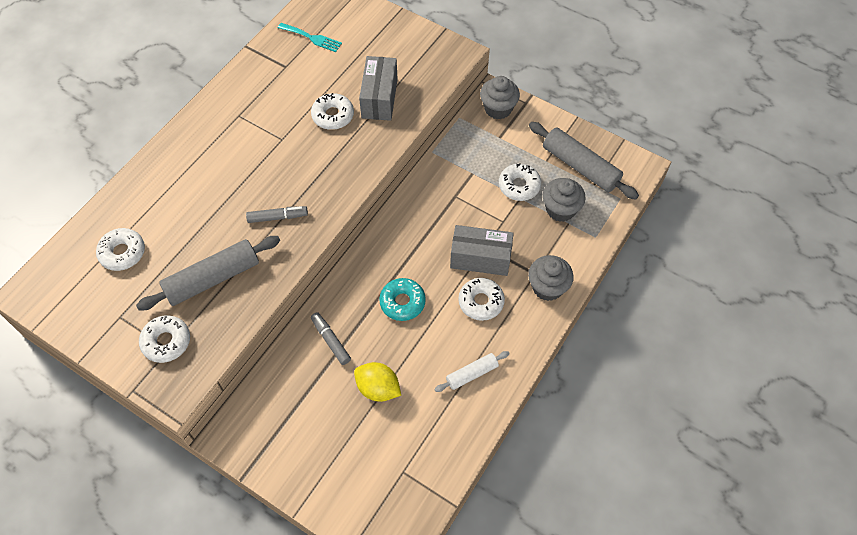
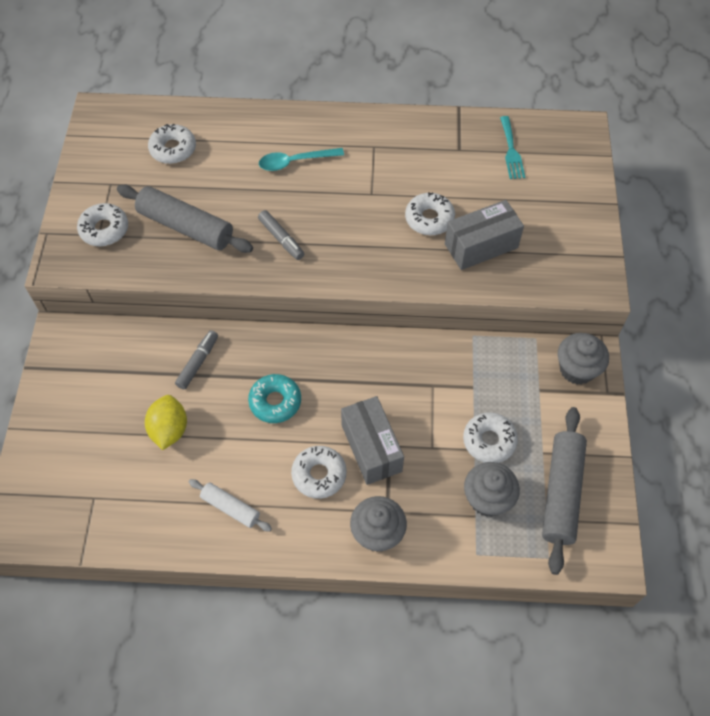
camera: 60 degrees right, 0 degrees up
(210, 173) = (295, 162): none -> turquoise spoon

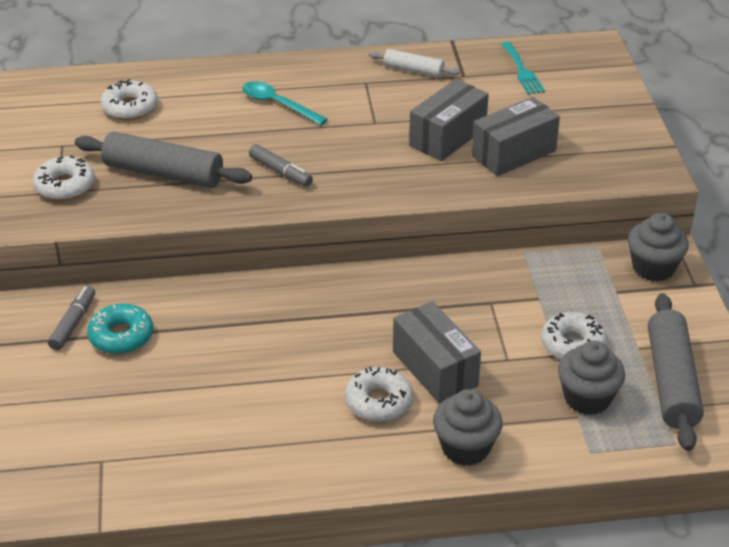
camera: 10 degrees left, 20 degrees down
(169, 430) = (181, 383): yellow lemon -> none
(198, 362) = (201, 315): grey marker -> grey marker (73, 323)
(230, 507) = (278, 447): white rolling pin -> white rolling pin (413, 70)
(275, 402) = (306, 340): turquoise donut -> turquoise donut (121, 336)
(295, 162) = (278, 104): turquoise spoon -> turquoise spoon turned 60 degrees clockwise
(429, 219) = (447, 137): white donut -> grey box

